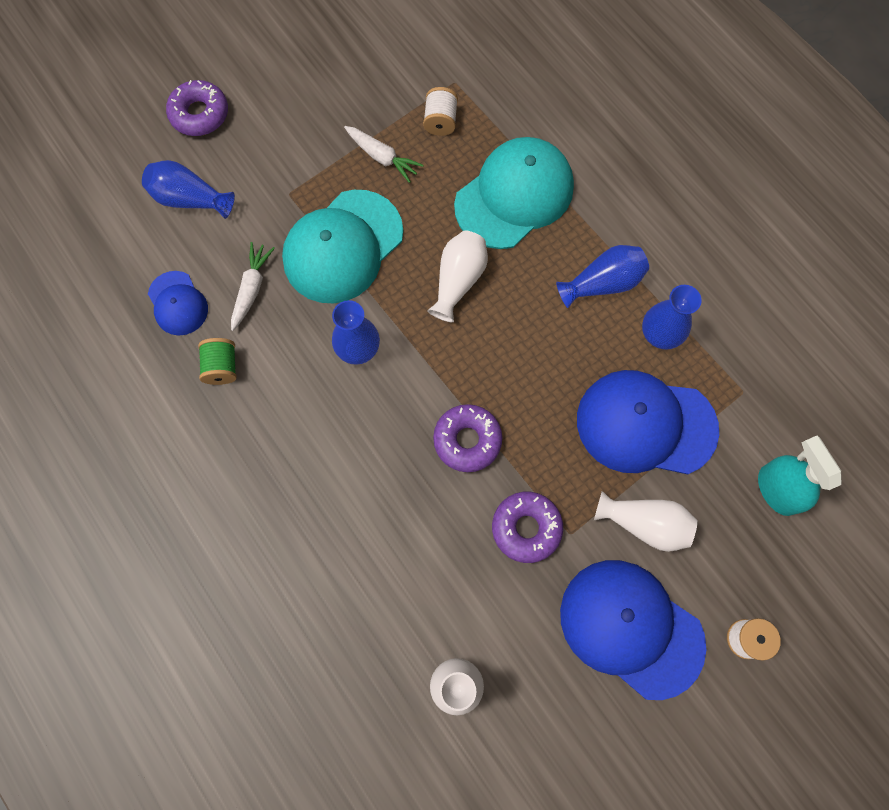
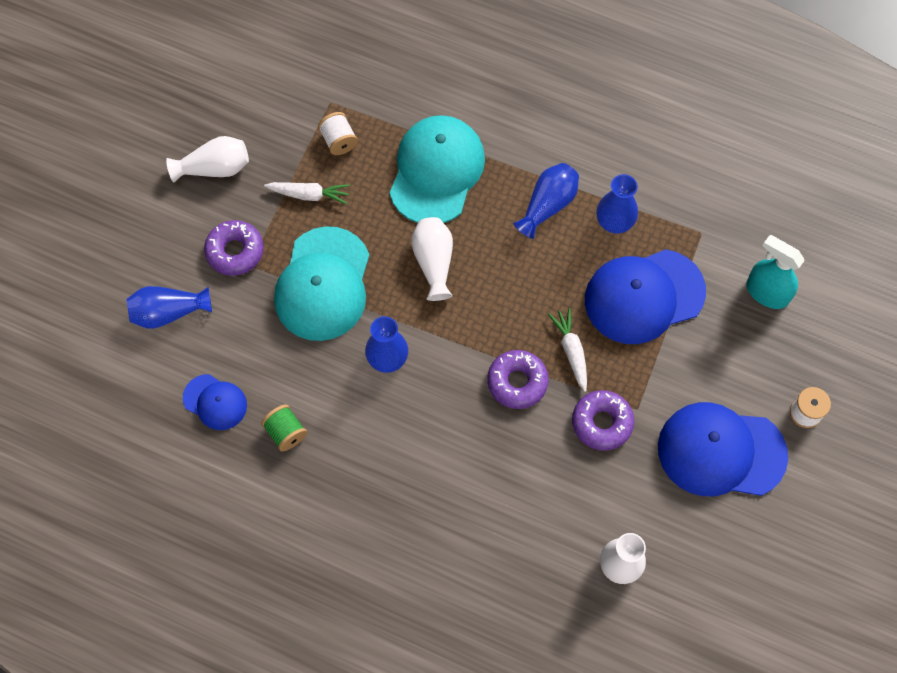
camera: 30 degrees left, 5 degrees down
(200, 114) = (129, 237): purple donut -> purple donut (235, 251)
(252, 289) = (269, 357): white carrot -> white carrot (571, 351)
(644, 523) = (686, 370): white vase -> white vase (214, 168)

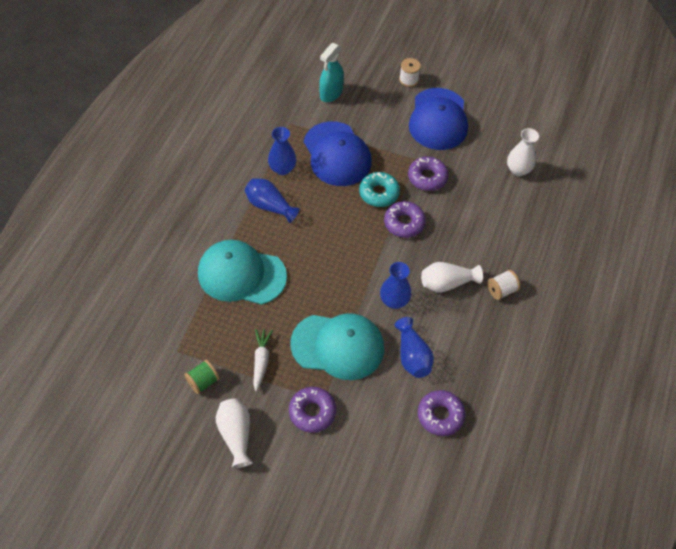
camera: 95 degrees left, 10 degrees down
(168, 312) = (368, 458): blue vase -> blue vase (412, 356)
(215, 402) = (440, 415): blue cap -> purple donut
(286, 432) = (458, 364): green spool -> green spool (203, 381)
(339, 141) = (213, 342): white spool -> white spool (501, 290)
(434, 262) = (317, 274): white vase -> white vase (447, 283)
(571, 351) = (379, 193): white carrot -> turquoise donut

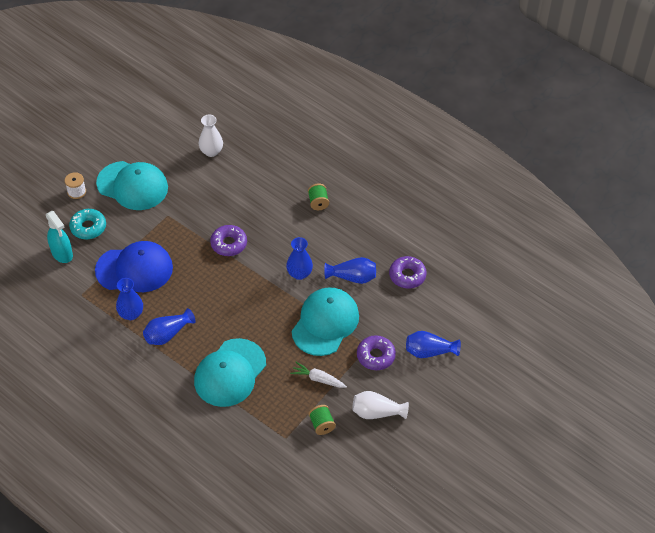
camera: 70 degrees left, 5 degrees down
(340, 471) = (429, 351): none -> blue vase
(379, 193) = (191, 252): turquoise donut -> turquoise donut (88, 227)
(427, 177) = (190, 213): purple donut -> none
(438, 119) = (132, 186): blue cap -> turquoise cap
(447, 283) = (298, 234): white vase -> none
(501, 290) = (318, 202): white spool -> green spool

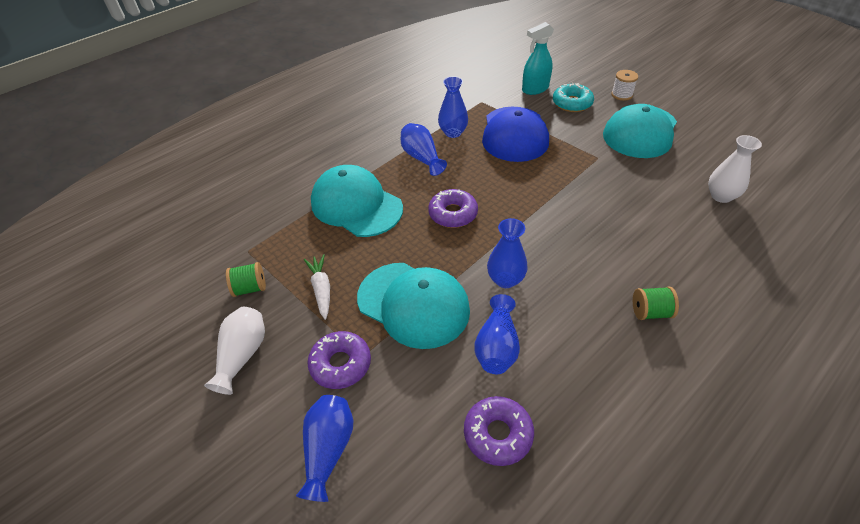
camera: 100 degrees right, 5 degrees down
(229, 244) = (556, 209): purple donut -> purple donut (453, 214)
(318, 379) = (321, 289): white carrot -> white carrot turned 45 degrees counterclockwise

